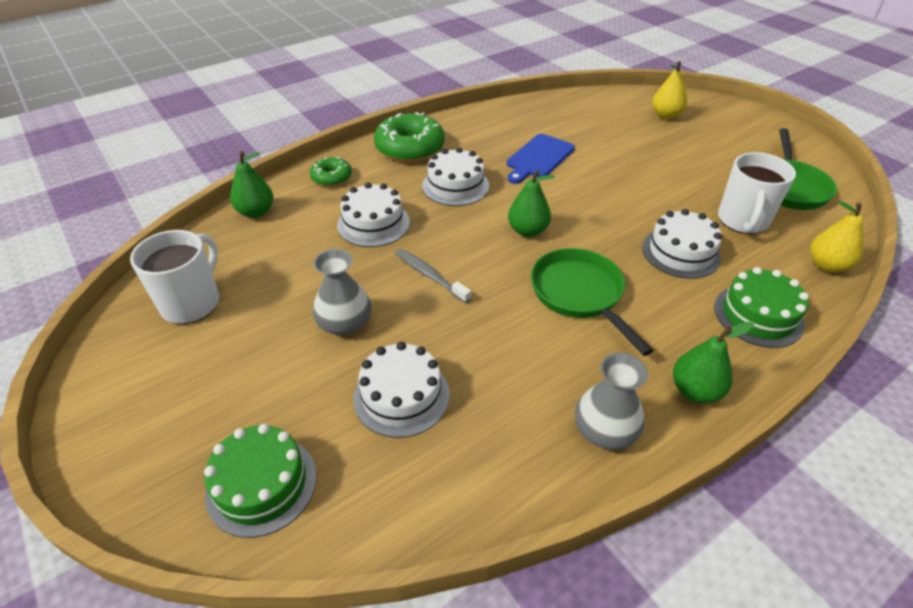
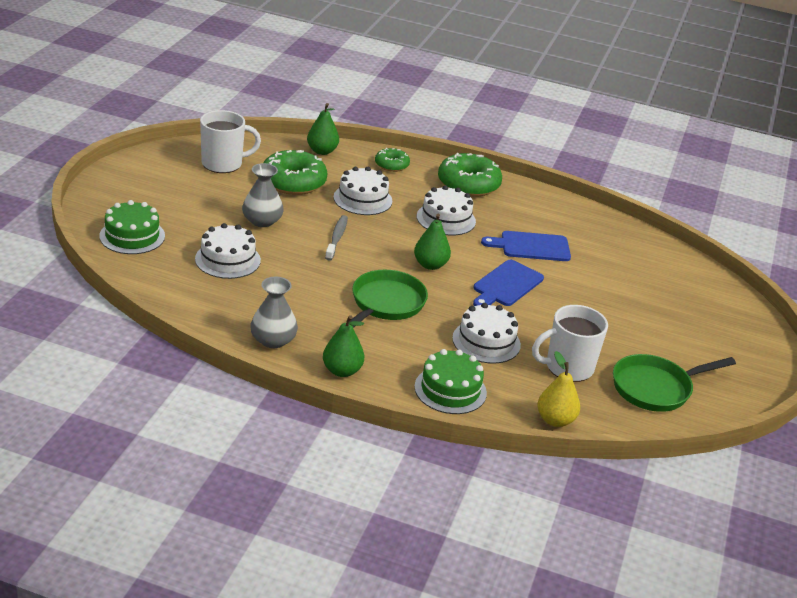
camera: 50 degrees right, 10 degrees down
(291, 260) = (293, 182): none -> green donut
(591, 199) = (506, 285): none -> blue cutting board
(666, 115) = (693, 299): yellow pear -> none

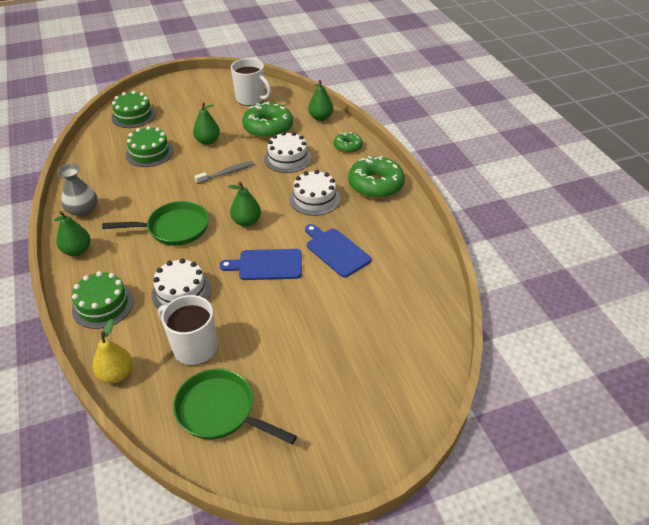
camera: 55 degrees right, 10 degrees up
(227, 260) = (149, 153): white cake -> green cake
(262, 221) = (208, 141): grey vase -> green pear

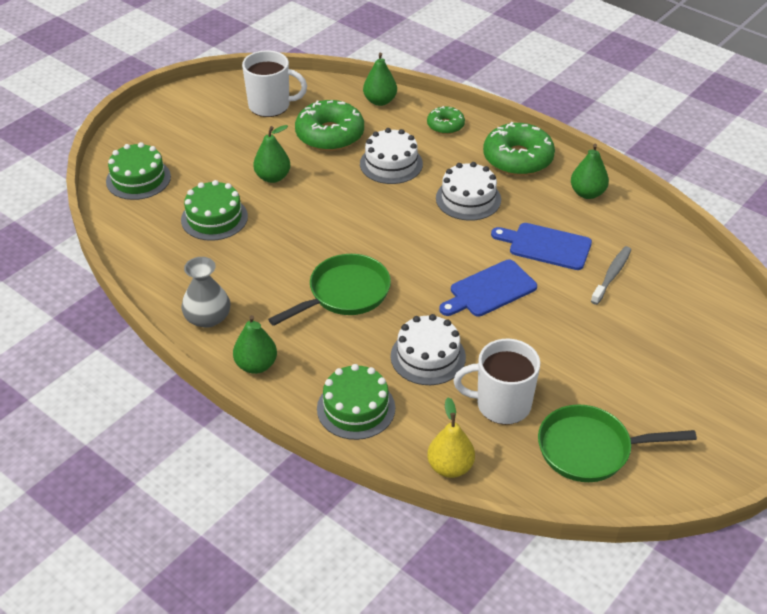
camera: 30 degrees left, 0 degrees up
(226, 173) = (338, 207): grey toothbrush -> grey toothbrush (612, 275)
(246, 221) = (419, 253): green pear -> green pear (587, 193)

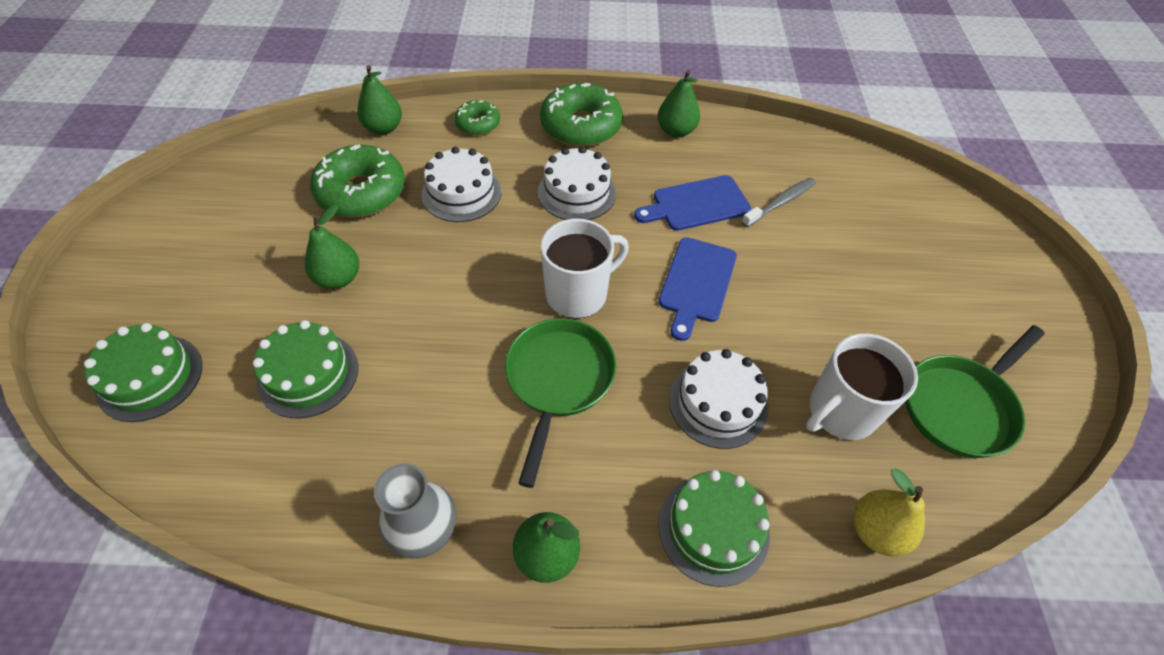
camera: 40 degrees left, 10 degrees up
(271, 106) = (257, 190): white mug -> white mug (578, 294)
(612, 275) = (780, 203): grey toothbrush -> grey toothbrush turned 60 degrees clockwise

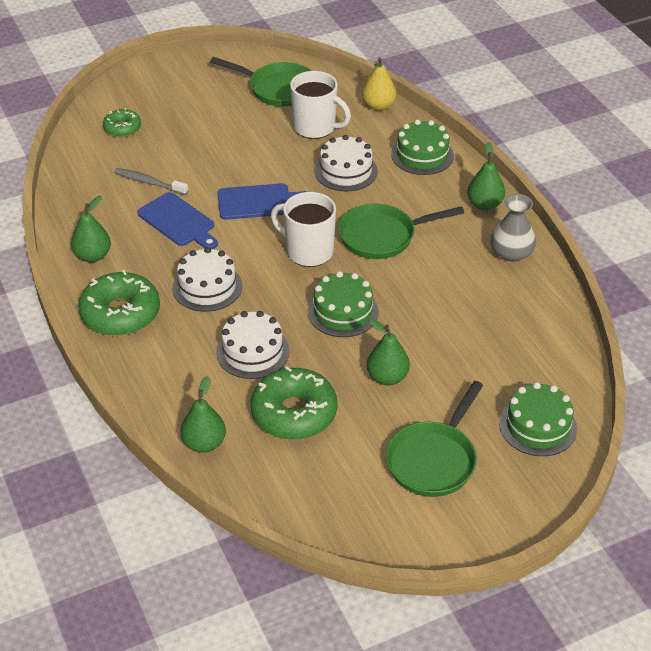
camera: 115 degrees left, 10 degrees down
(209, 265) = (433, 460): none -> green pan
(308, 374) = (469, 348): green cake -> green cake (343, 311)
(478, 124) = (158, 381): green donut -> green donut (122, 128)

